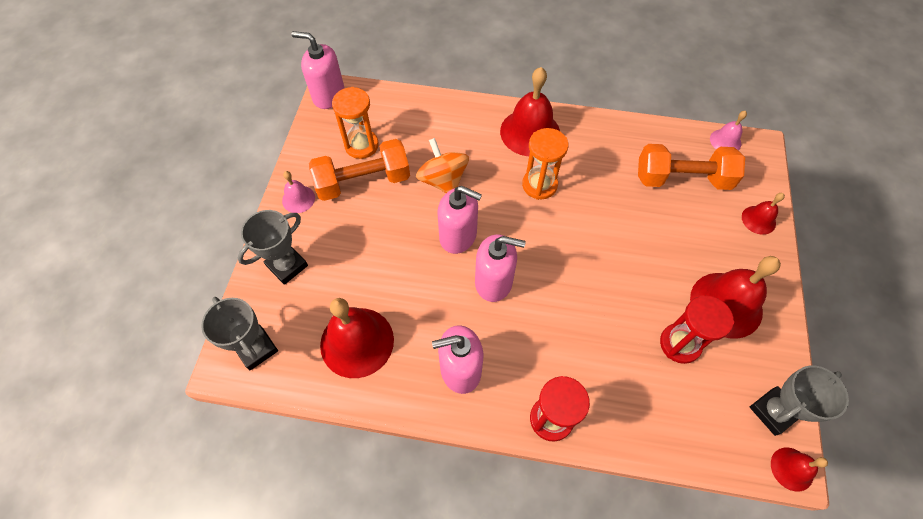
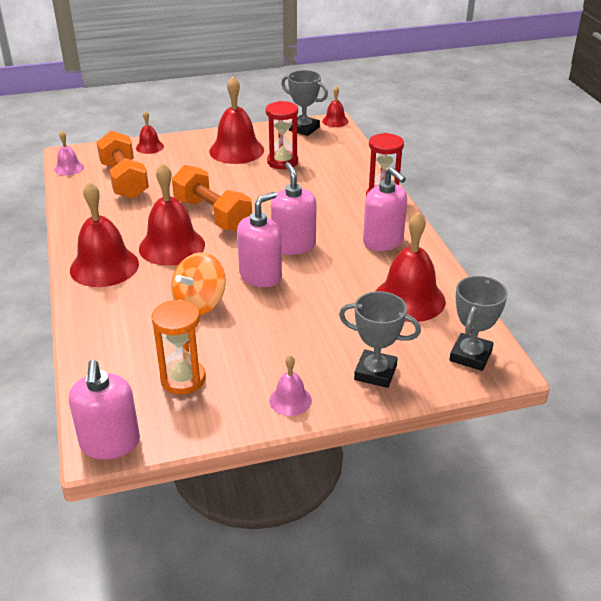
camera: 115 degrees left, 25 degrees down
(363, 181) = (235, 358): orange dumbbell -> orange dumbbell (212, 215)
(458, 236) = (260, 276): pink soap dispenser -> pink soap dispenser turned 45 degrees clockwise
(539, 185) = (172, 246): orange hourglass -> red bell

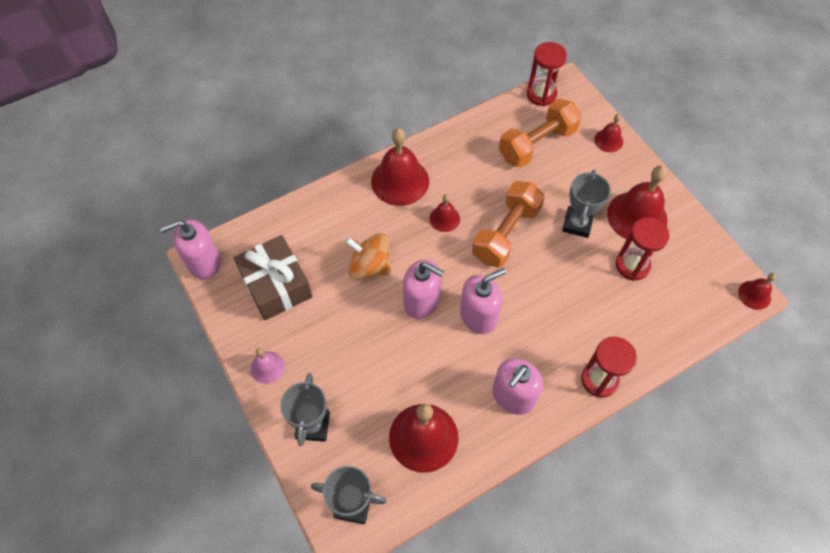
camera: 75 degrees right, 25 degrees up
(69, 168) = (541, 94): pink bell -> red hourglass
(172, 246) = (444, 218): red bell -> red bell, size x0.51
(183, 379) = (276, 285): orange hourglass -> brown gift
(304, 129) = (718, 267): grey trophy -> grey trophy (577, 224)

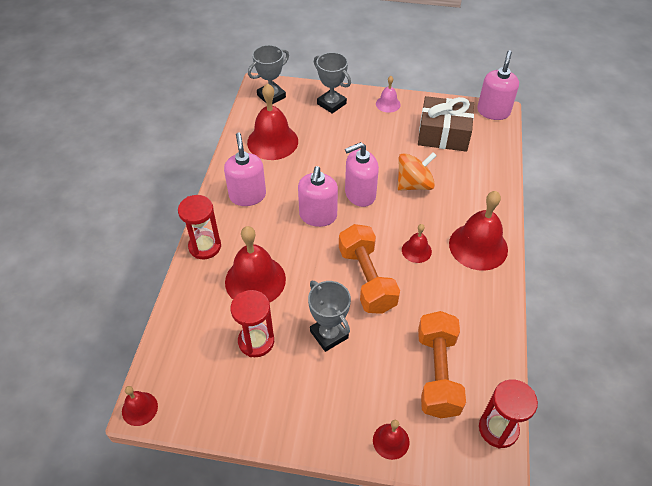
camera: 130 degrees right, 10 degrees down
(637, 216) = (292, 387): red bell -> red bell (255, 280)

